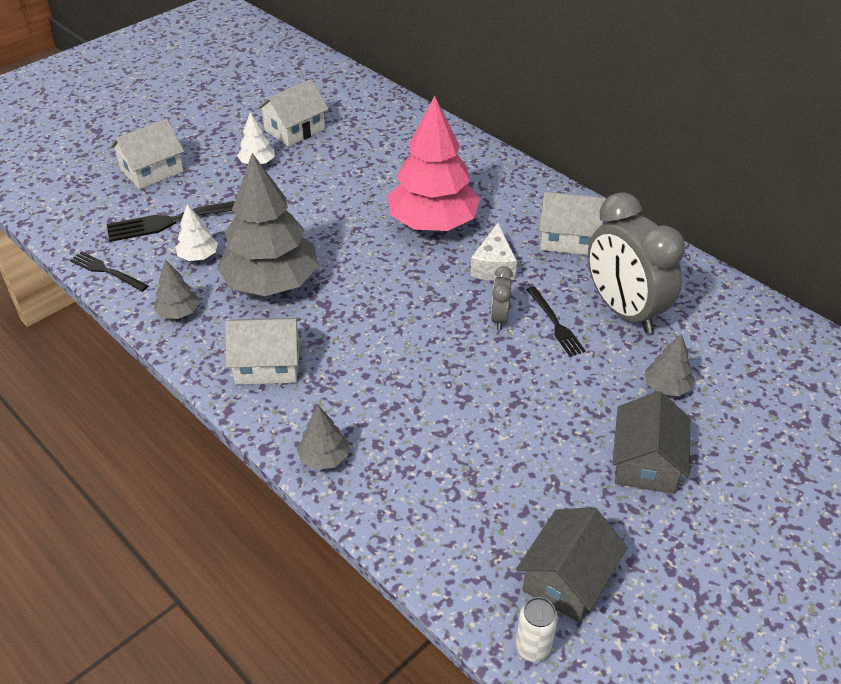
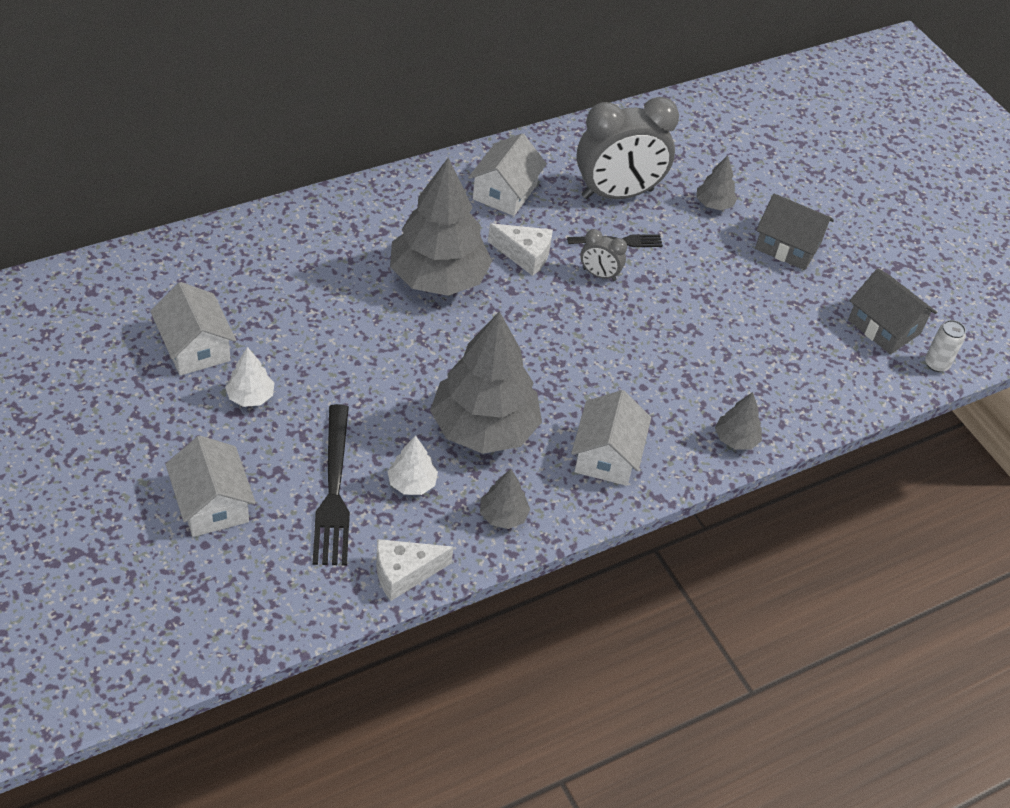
camera: 80 degrees left, 5 degrees up
(107, 271) = (404, 573): black fork -> white cheese
(433, 223) = (438, 278): pink tree -> grey tree

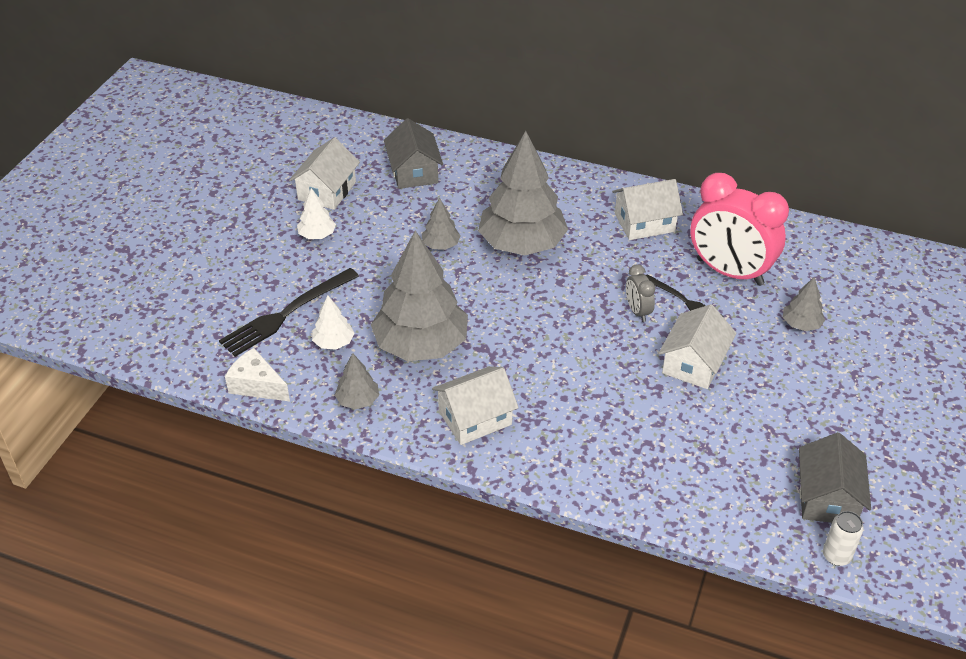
camera: 55 degrees right, 5 degrees down
(212, 503) = (218, 274): white house -> white house (694, 363)
(524, 255) = (601, 267): white cheese -> none
(617, 194) = (729, 272): grey clock -> pink clock
(736, 439) = (582, 478): grey tree -> grey tree (441, 245)
(788, 246) = (824, 389): grey house -> grey house (414, 172)

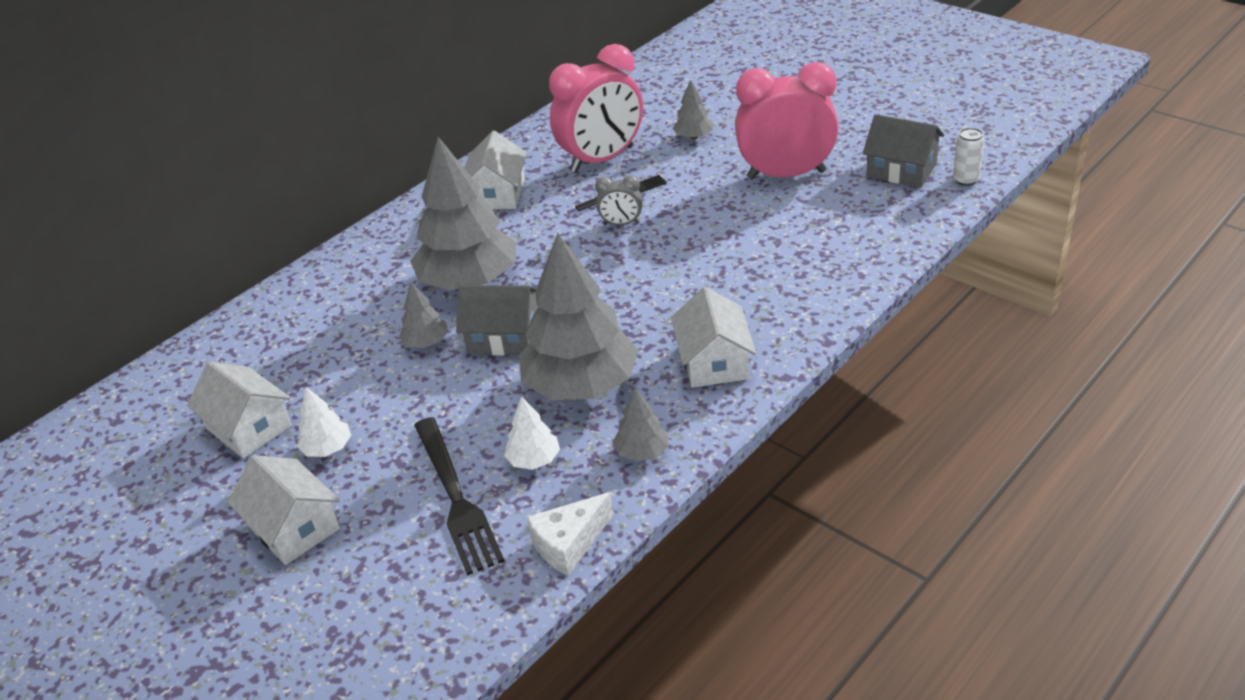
camera: 65 degrees left, 5 degrees down
(414, 172) = (278, 344): grey house -> grey house (504, 336)
(694, 363) = (710, 205): white house -> white house (294, 527)
(771, 407) = (786, 175): none -> pink clock

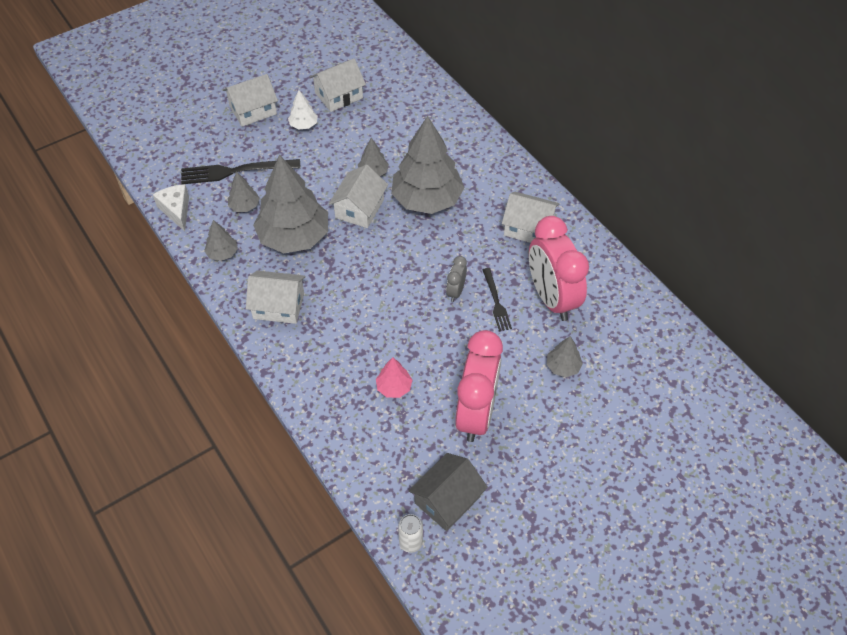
camera: 100 degrees right, 15 degrees up
(504, 336) = (359, 208): grey house -> white house
(534, 460) = (244, 206): white tree -> grey tree
(786, 235) = (394, 387): none -> pink tree

